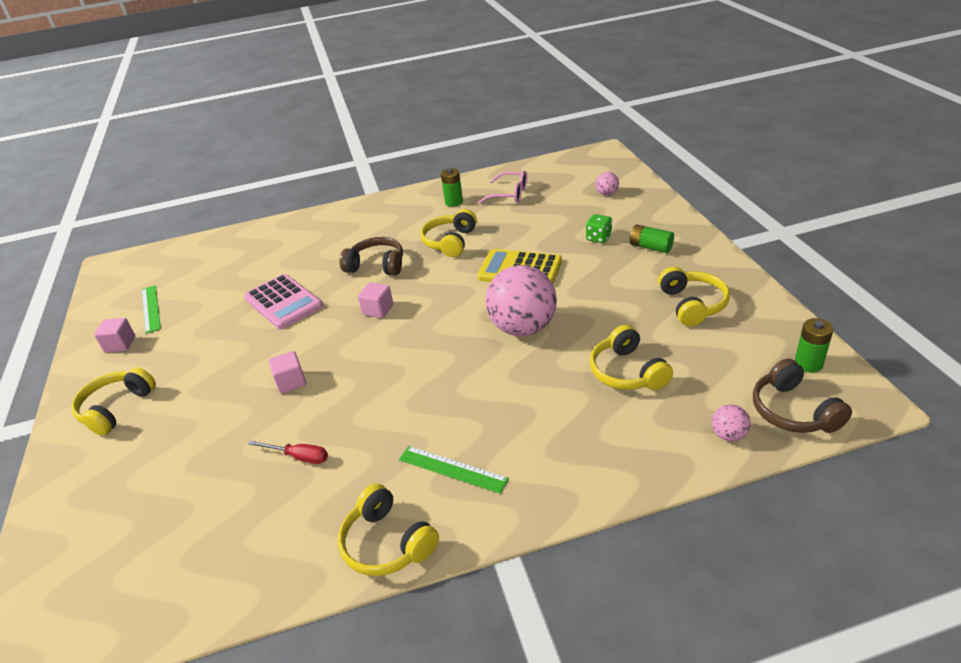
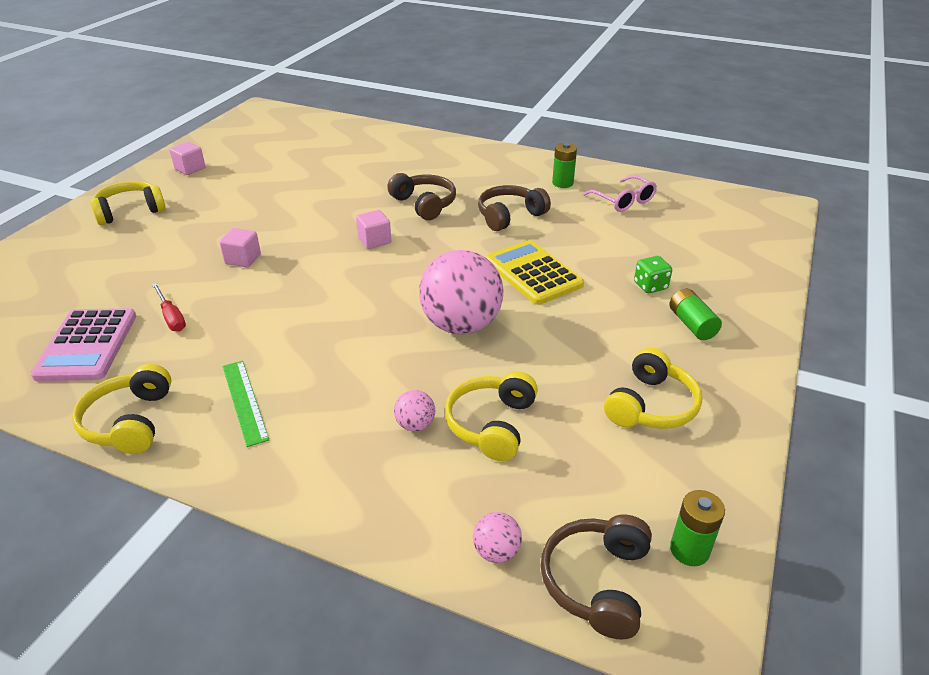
camera: 35 degrees right, 0 degrees up
(151, 308) = (239, 153): green ruler -> none
(283, 302) = (321, 196): pink calculator -> pink calculator (87, 345)
(450, 242) = (510, 216): yellow headphones -> brown headphones
(607, 194) = (723, 248): pink ball -> pink ball (415, 425)

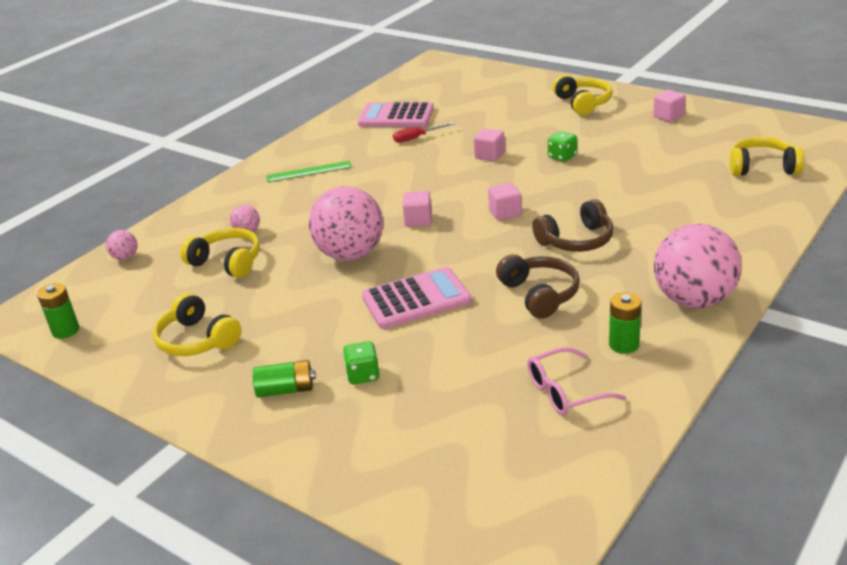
camera: 105 degrees right, 5 degrees down
(130, 422) = (312, 139): yellow headphones -> yellow headphones (762, 167)
(260, 217) = (562, 157): none -> green dice
(387, 290) = (418, 220): none -> pink cube
(502, 161) = (693, 300): none -> pink ball
(533, 273) = (416, 299): yellow calculator -> pink calculator
(597, 582) = (76, 291): brown headphones -> none

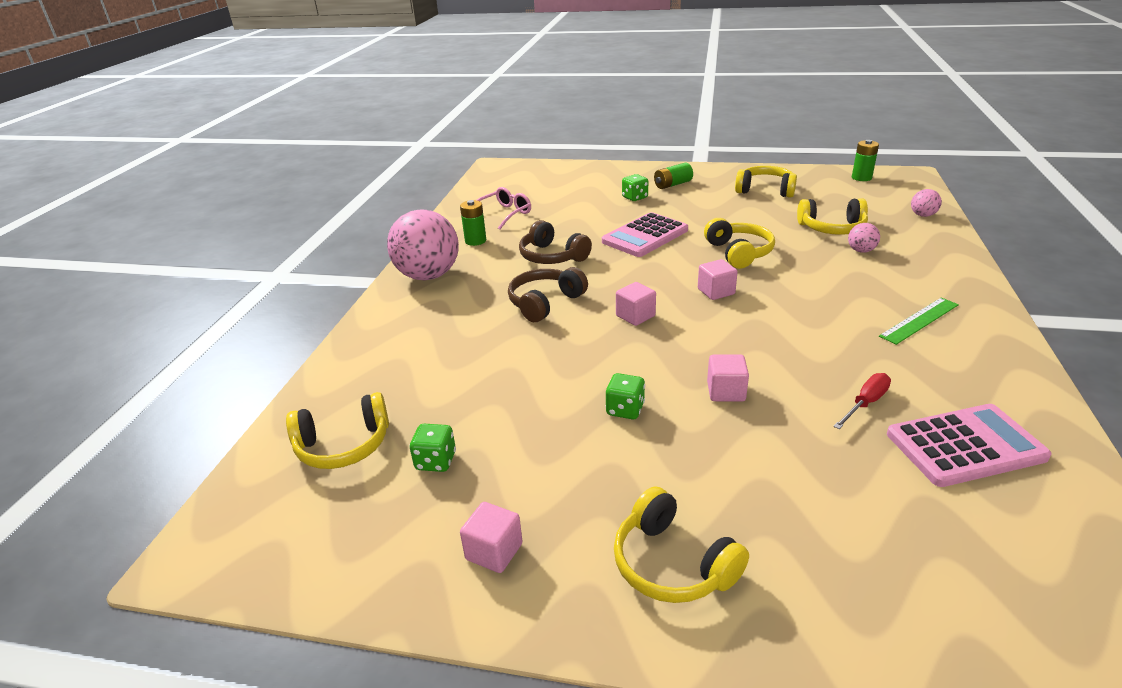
camera: 155 degrees right, 0 degrees up
(350, 254) = (738, 253): pink ball -> yellow headphones
(697, 151) = (436, 461): none -> green dice

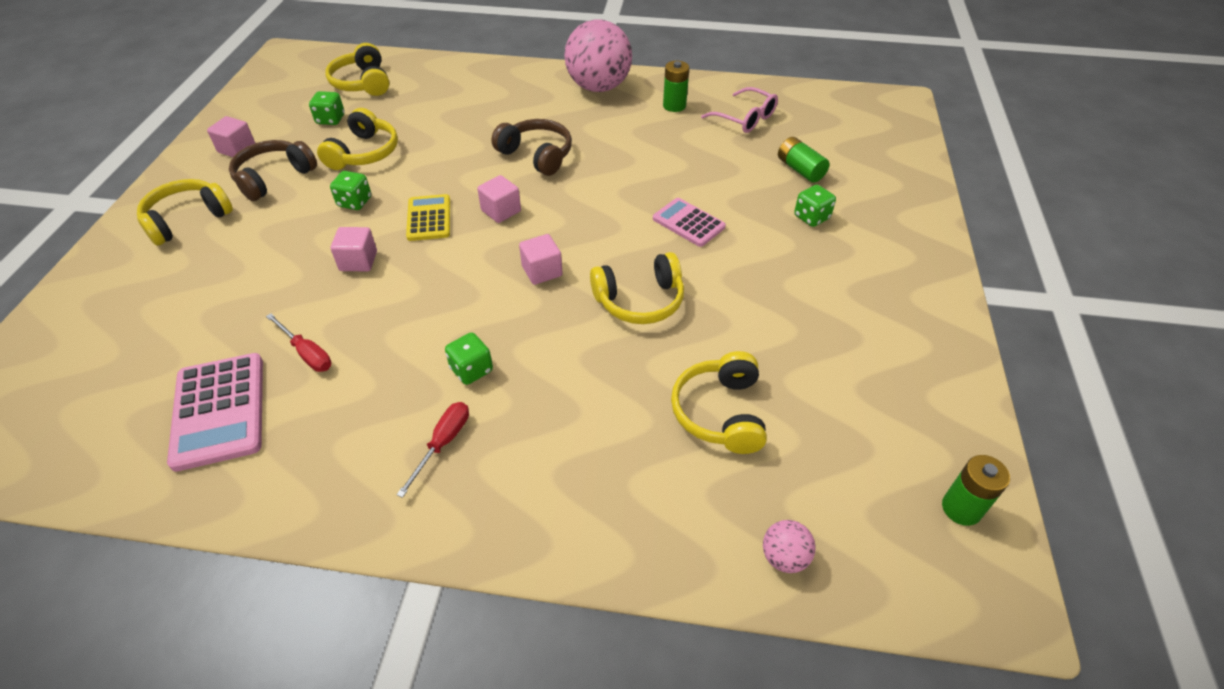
camera: 85 degrees right, 15 degrees up
(552, 256) = (635, 156): brown headphones -> brown headphones (274, 178)
(645, 236) = (688, 223): pink calculator -> pink calculator, size x0.64
(650, 355) = (429, 218): none -> yellow calculator
(672, 184) = (868, 255): green battery -> green battery (800, 169)
(765, 190) = (865, 356): yellow headphones -> yellow headphones (364, 153)
(841, 315) = (471, 370): none -> green dice
(861, 251) = (642, 430): pink ball -> none
(919, 320) = (443, 443): green ruler -> red screwdriver

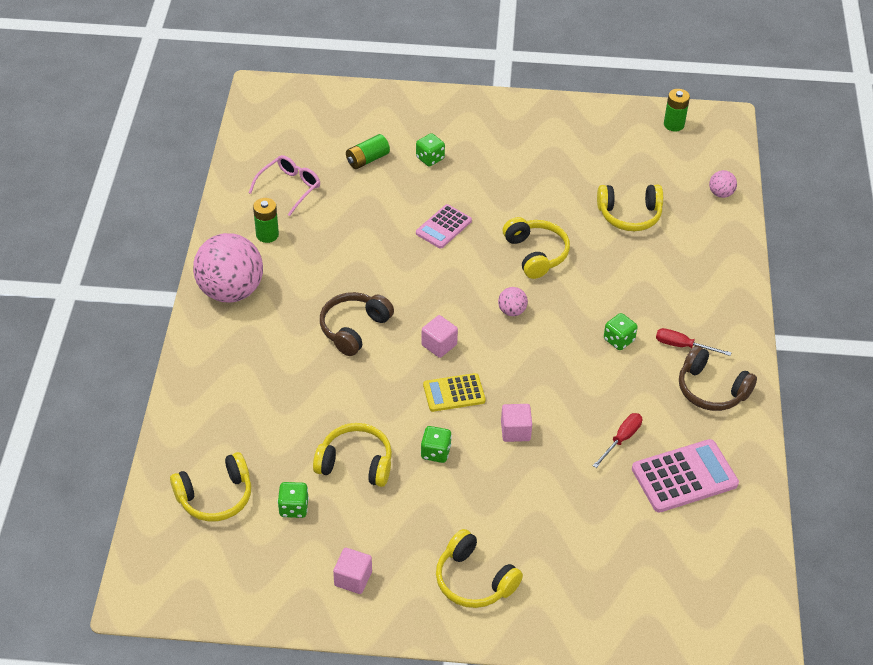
camera: 95 degrees left, 0 degrees up
(274, 178) = (402, 528): brown headphones -> brown headphones (711, 389)
(542, 271) = (512, 311): pink cube -> pink ball

